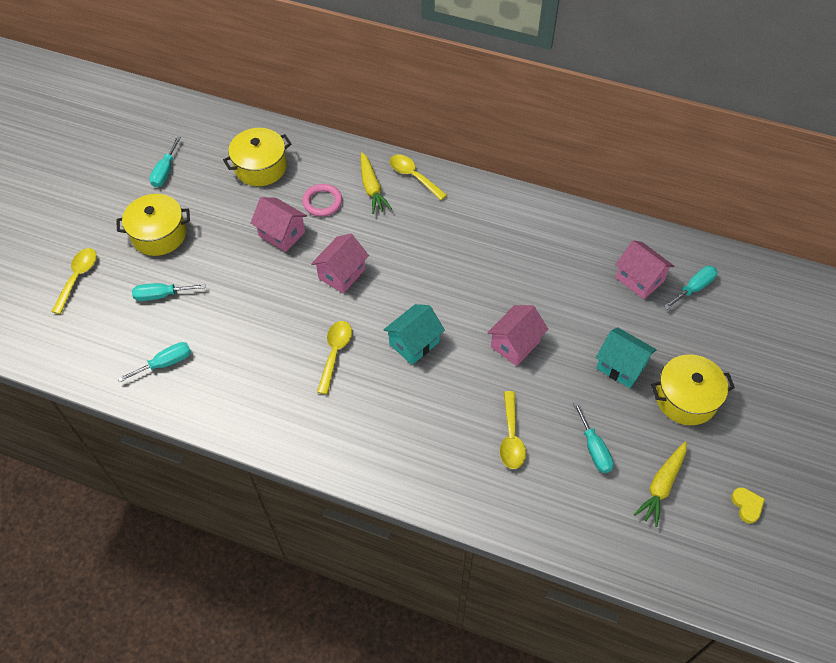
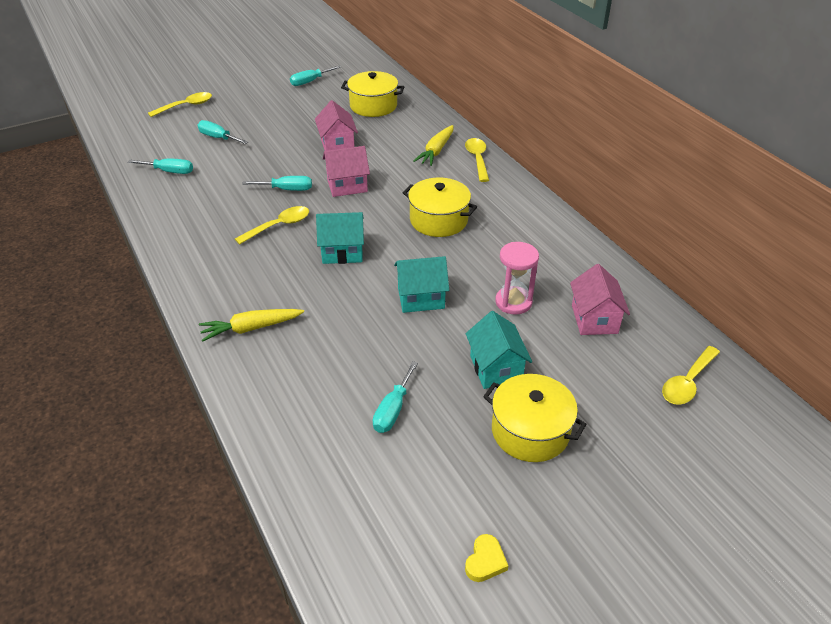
camera: 40 degrees right, 15 degrees down
(159, 234) = (261, 109): yellow pot -> yellow pot (438, 220)
(322, 202) = (389, 142): pink ring -> none
(511, 437) = (334, 355): yellow spoon -> yellow spoon (687, 382)
(515, 344) = (421, 298): pink house -> turquoise house
(577, 302) = (513, 302): none -> pink hourglass
(661, 486) = (418, 481): yellow carrot -> yellow carrot (251, 328)
(694, 288) = (645, 355): turquoise screwdriver -> turquoise screwdriver (287, 189)

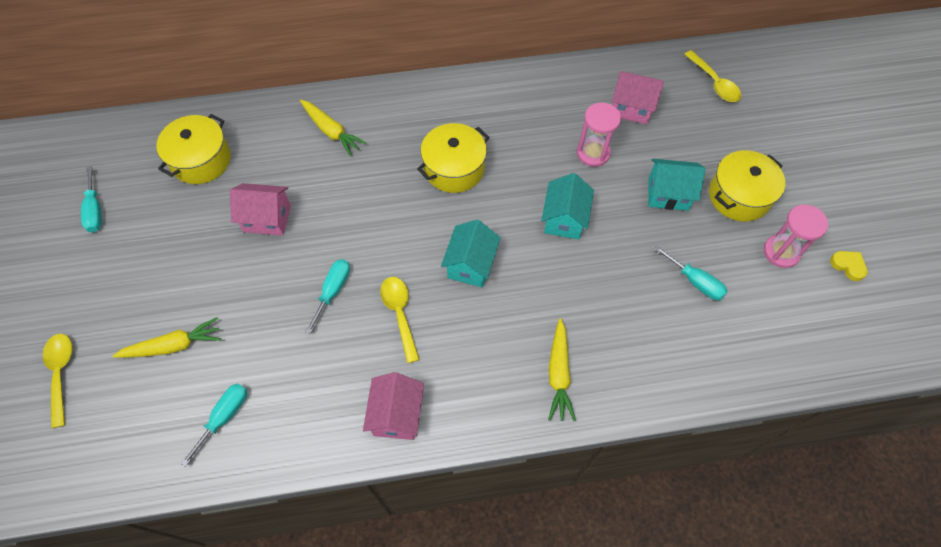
camera: 70 degrees left, 20 degrees up
(218, 138) = (173, 345): turquoise screwdriver -> yellow carrot
(347, 186) = (355, 230): pink house -> pink house (397, 415)
(470, 484) = (781, 252): none -> pink hourglass
(477, 159) = (366, 102): yellow spoon -> none

